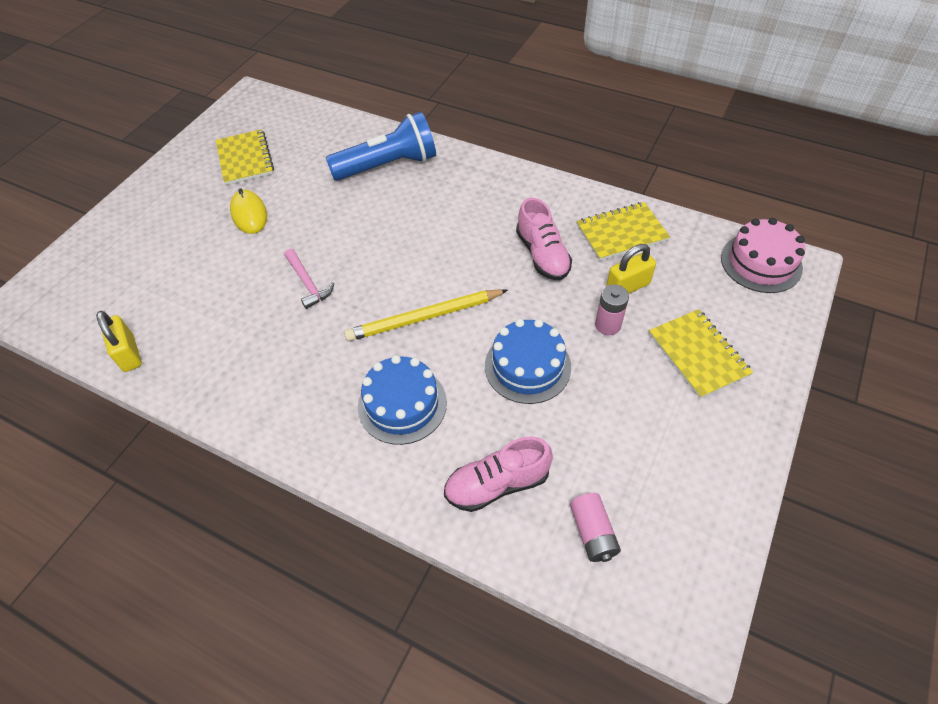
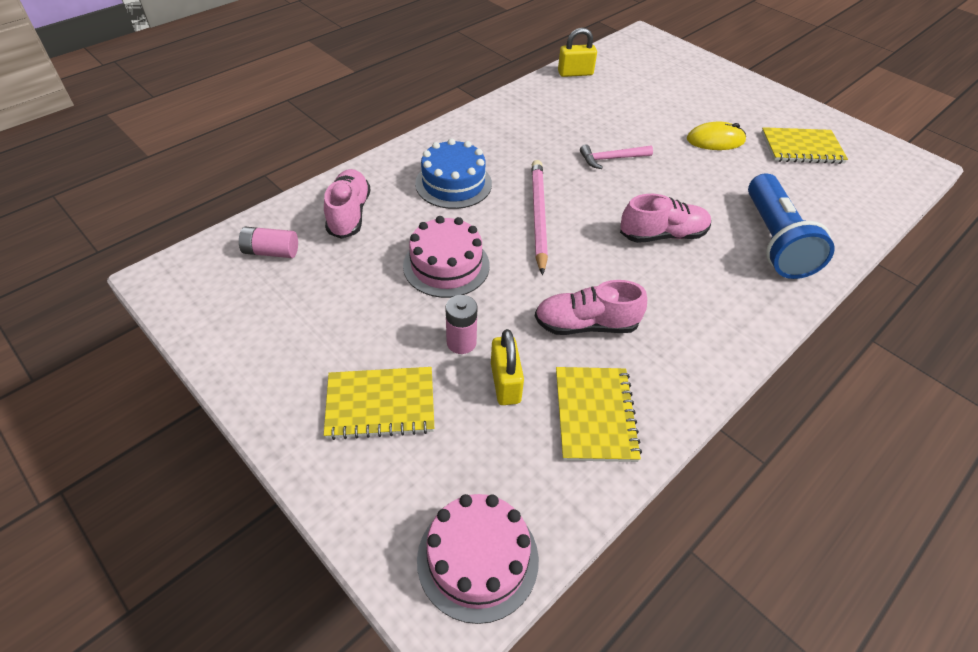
camera: 105 degrees right, 5 degrees down
(411, 229) = (662, 235): none -> pink shoe
(425, 317) = (538, 216): yellow pencil -> pink pencil
(527, 366) = (446, 265): blue cake -> pink cake

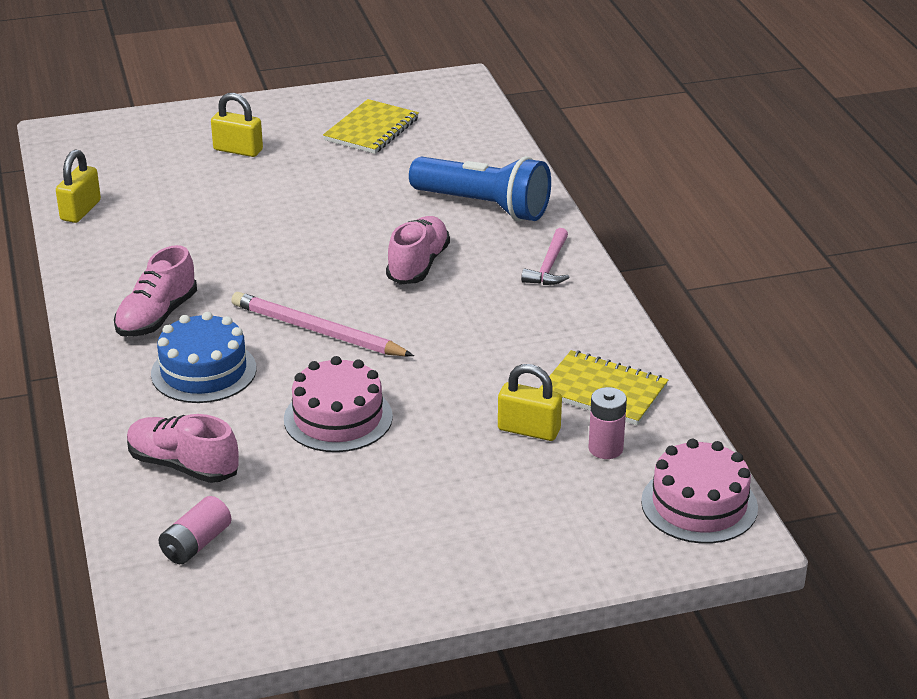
camera: 60 degrees left, 15 degrees down
(380, 404) = (496, 516): yellow notebook -> none
(461, 342) = (457, 441): pink battery -> pink battery (605, 448)
(586, 325) = (496, 357): pink shoe -> pink shoe (157, 317)
(611, 159) = (271, 248): pink hammer -> pink hammer (549, 266)
(705, 103) = (238, 150): none -> yellow padlock
(715, 140) = (307, 172): yellow mouse -> none

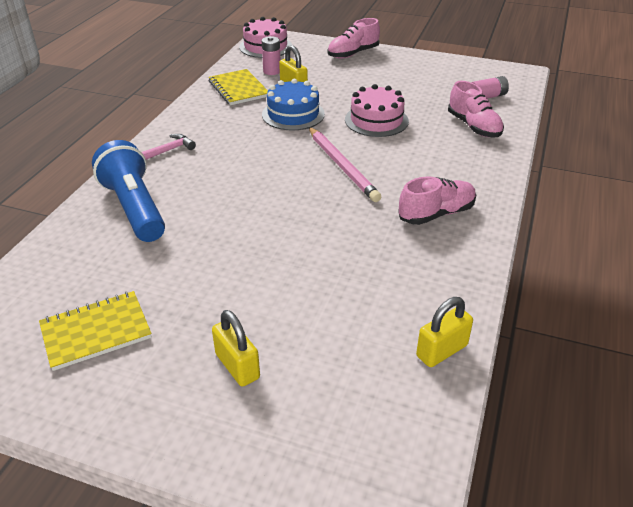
camera: 145 degrees left, 5 degrees up
(203, 371) = (430, 168): blue cake -> blue cake (293, 114)
(418, 265) = (235, 183): pink shoe -> pink shoe (353, 54)

